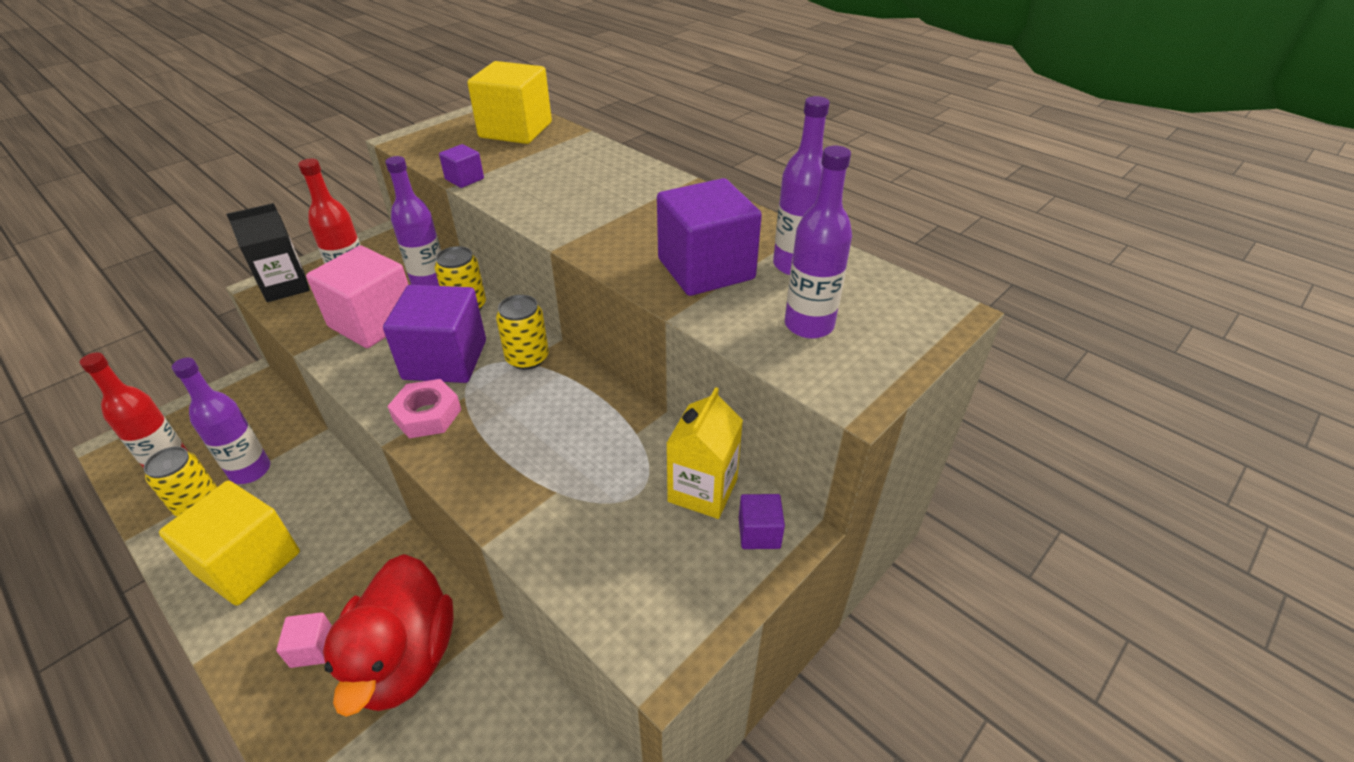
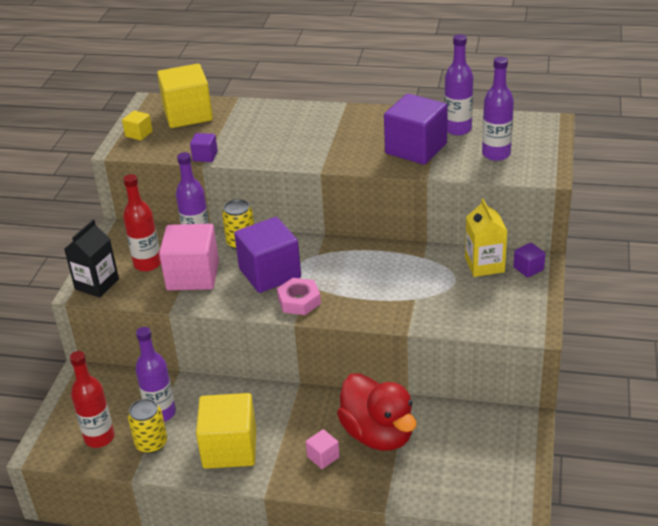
camera: 30 degrees left, 5 degrees down
(443, 132) = (139, 134): none -> yellow cube
(527, 358) = (318, 251): yellow can -> none

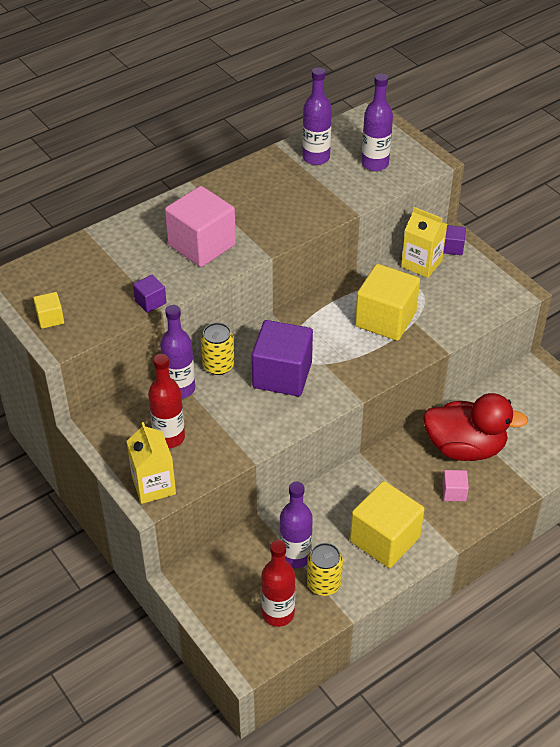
camera: 50 degrees left, 10 degrees up
(97, 284) = (153, 485): black carton -> yellow carton
(188, 115) = (65, 272): yellow cube -> yellow cube (385, 319)
(193, 275) = (224, 420): pink cube -> pink cube (202, 245)
(299, 301) = (338, 381): pink nut -> none
(416, 149) = (311, 193): purple cube -> none

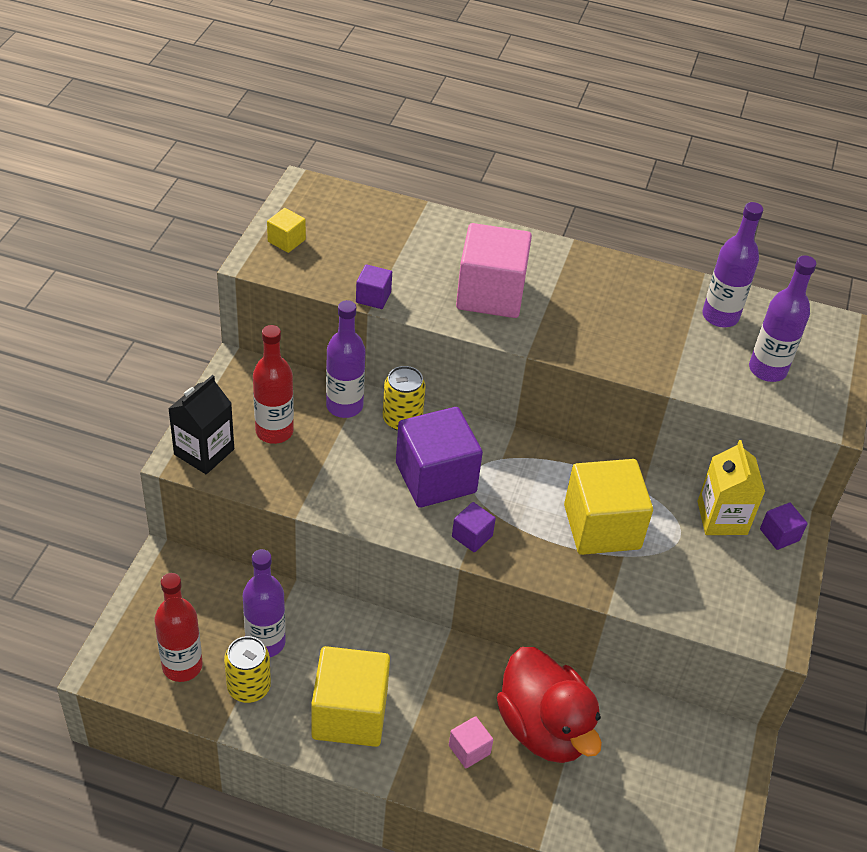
camera: 50 degrees right, 0 degrees up
(153, 485) = (204, 452): yellow carton -> black carton
(343, 382) = (472, 536): none -> purple cube

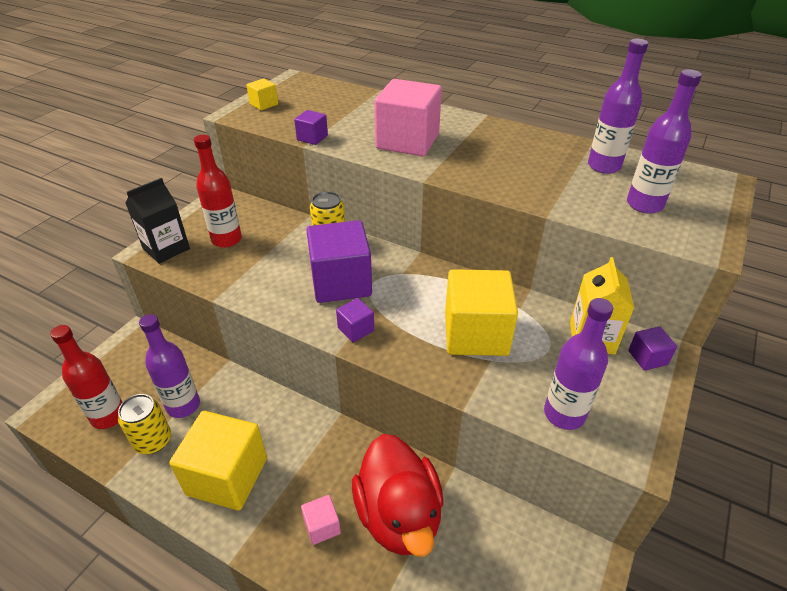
camera: 15 degrees right, 5 degrees down
(344, 406) = (288, 228): purple bottle -> purple bottle (564, 414)

